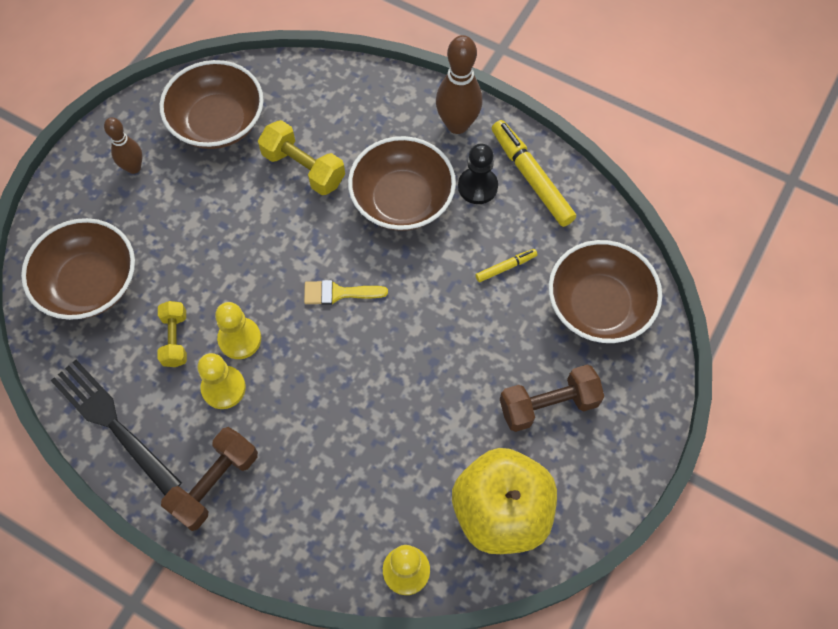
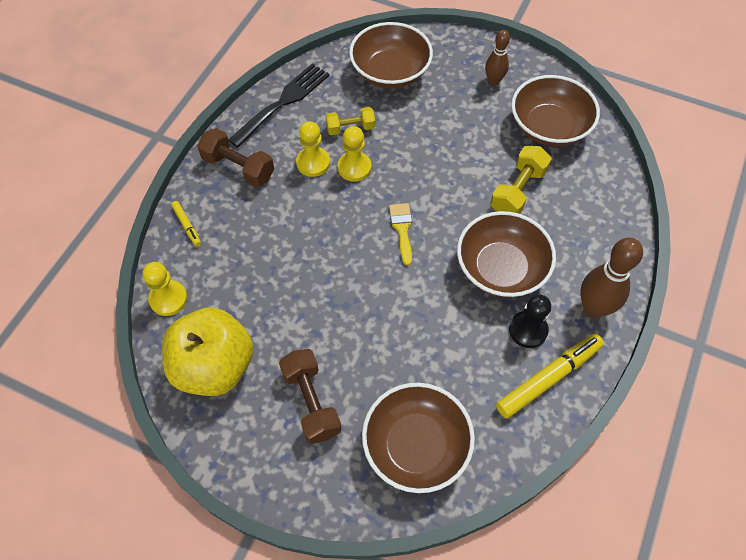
camera: 85 degrees right, 5 degrees down
(506, 267) = (445, 359): yellow marker -> yellow marker (187, 225)

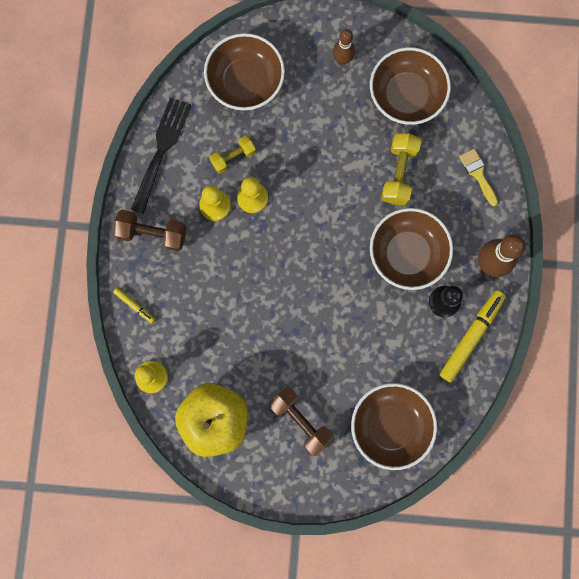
camera: 20 degrees left, 20 degrees up
(402, 229) = (315, 245): yellow brush -> yellow brush (478, 174)

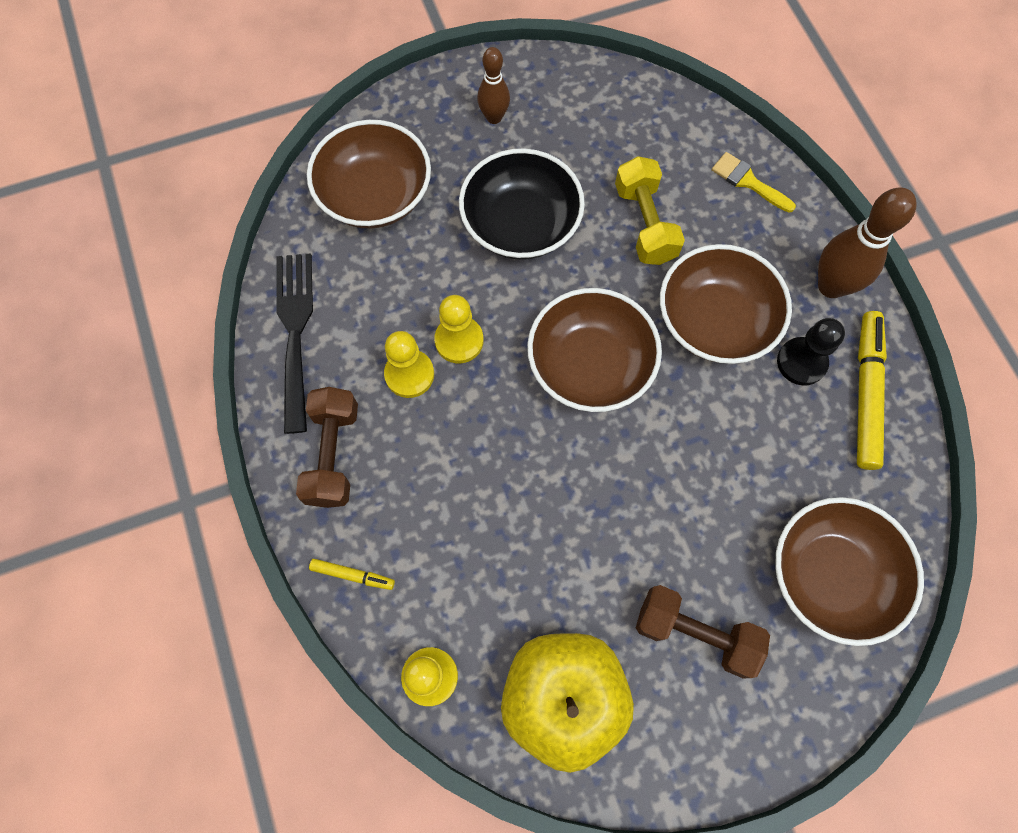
camera: 25 degrees left, 10 degrees down
(152, 233) = (333, 454): brown dumbbell -> brown dumbbell turned 75 degrees counterclockwise
(233, 157) = (405, 298): yellow dumbbell -> none
(324, 140) = (521, 224): none -> black bowl
(406, 95) = (601, 126): brown bowl -> brown bowl (590, 365)

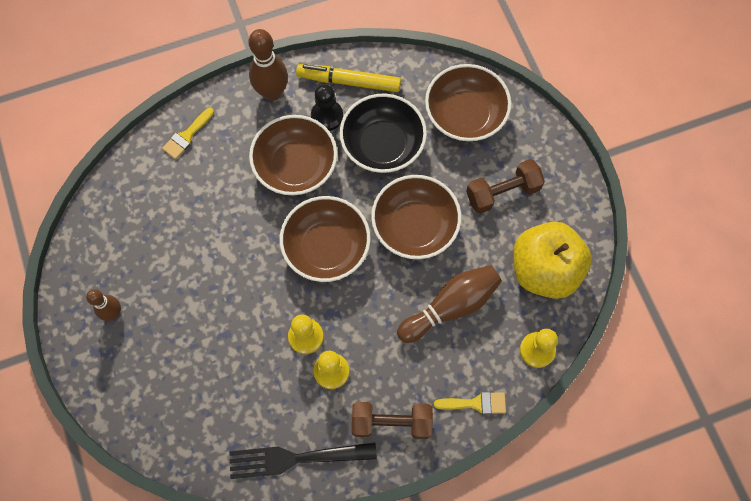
camera: 90 degrees left, 0 degrees up
(352, 575) = (475, 403): yellow marker -> yellow brush
(375, 195) = (178, 404): brown bowl -> brown bowl (415, 226)
(501, 542) = (451, 306): none -> brown bowling pin
(521, 224) = (212, 293): black bowl -> black bowl (382, 145)
(645, 223) = (217, 206): yellow dumbbell -> none
(695, 633) = (502, 192): brown dumbbell -> brown dumbbell turned 45 degrees clockwise

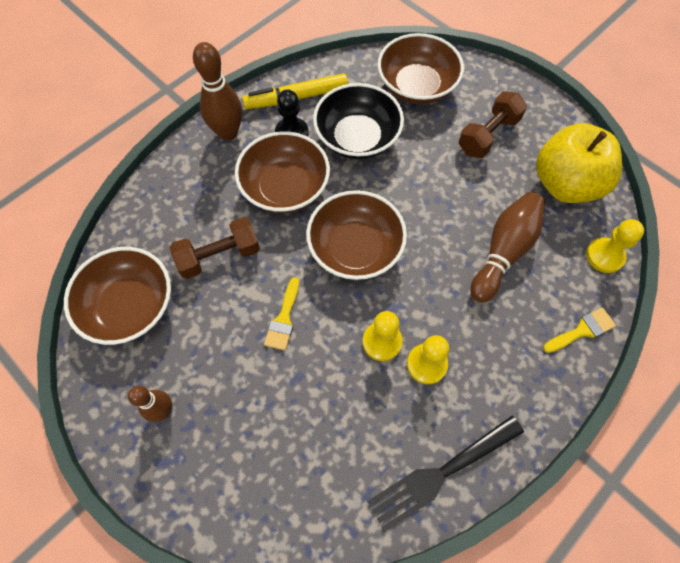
camera: 25 degrees left, 5 degrees down
(187, 136) = (161, 203): yellow brush -> yellow brush (284, 319)
(391, 422) = (515, 387): brown dumbbell -> brown dumbbell (219, 256)
(415, 226) = (428, 195): brown bowl -> brown bowl (130, 306)

